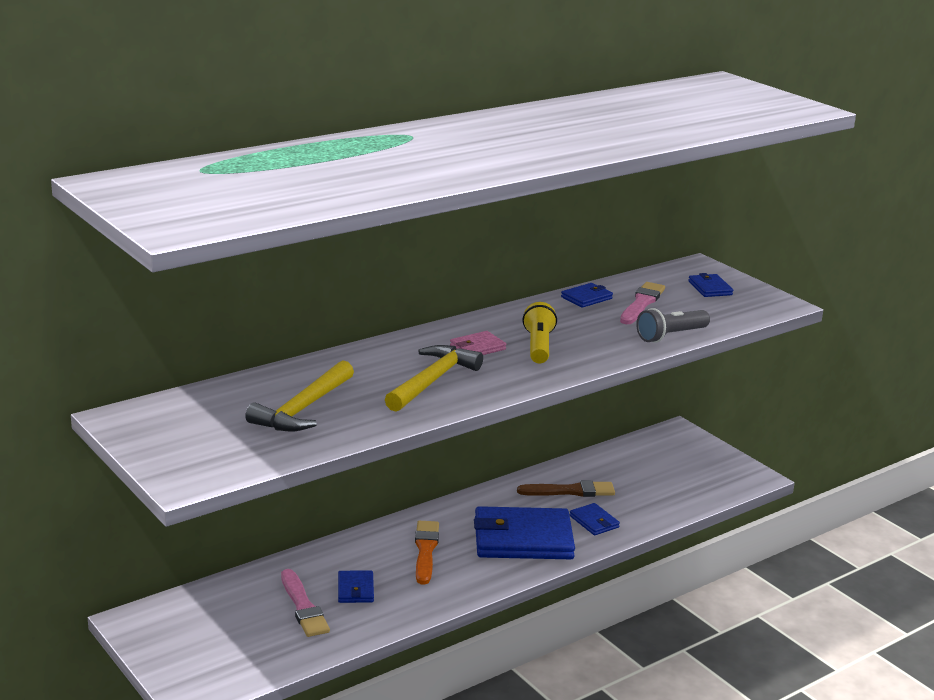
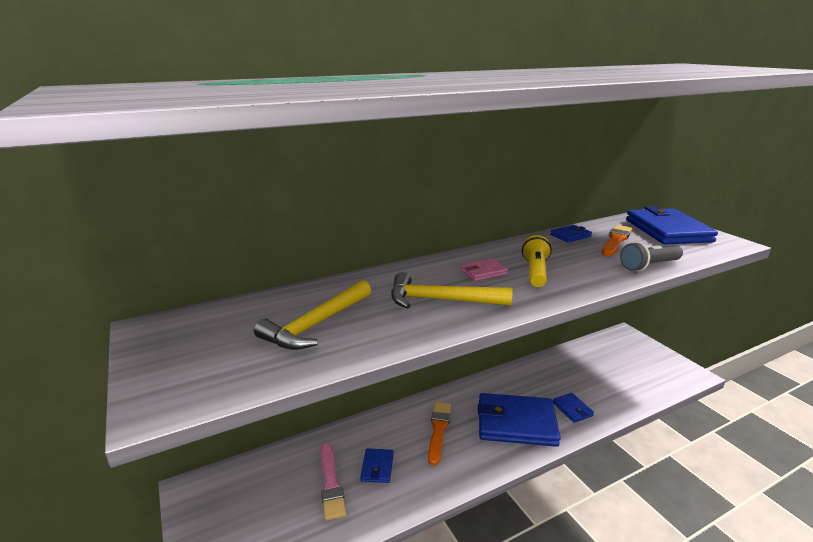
camera: 10 degrees right, 0 degrees up
(432, 381) = (441, 300): yellow hammer -> yellow hammer turned 120 degrees counterclockwise
(570, 491) = (551, 380): brown brush -> none
(641, 303) = (616, 240): pink brush -> orange brush
(710, 288) = (667, 230): blue wallet -> blue wallet, size x2.21

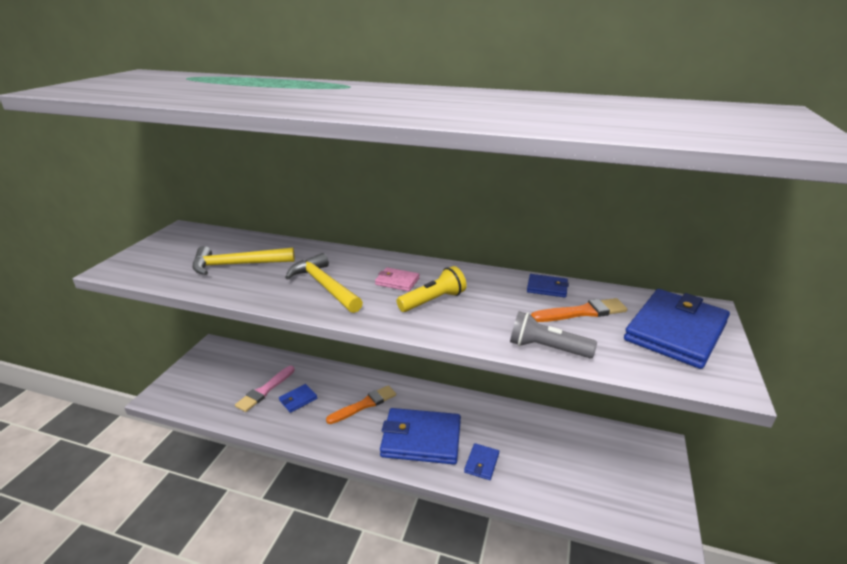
camera: 45 degrees right, 5 degrees up
(516, 423) = (421, 439): blue wallet -> blue wallet turned 45 degrees counterclockwise

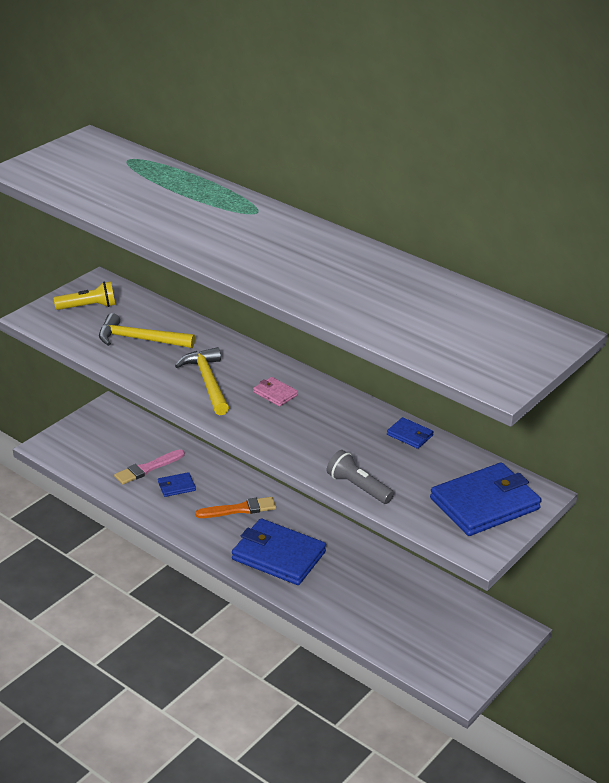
camera: 20 degrees right, 5 degrees up
(433, 301) = (295, 421): yellow flashlight -> yellow flashlight (88, 307)
(481, 463) = (323, 591): blue wallet -> none
(582, 312) = (419, 466): orange brush -> none

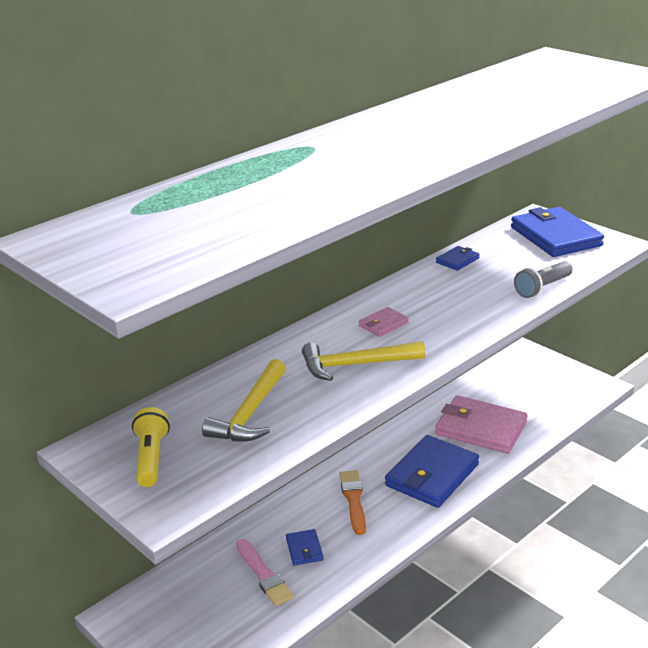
camera: 80 degrees left, 5 degrees down
(357, 589) = (480, 428): none -> pink wallet

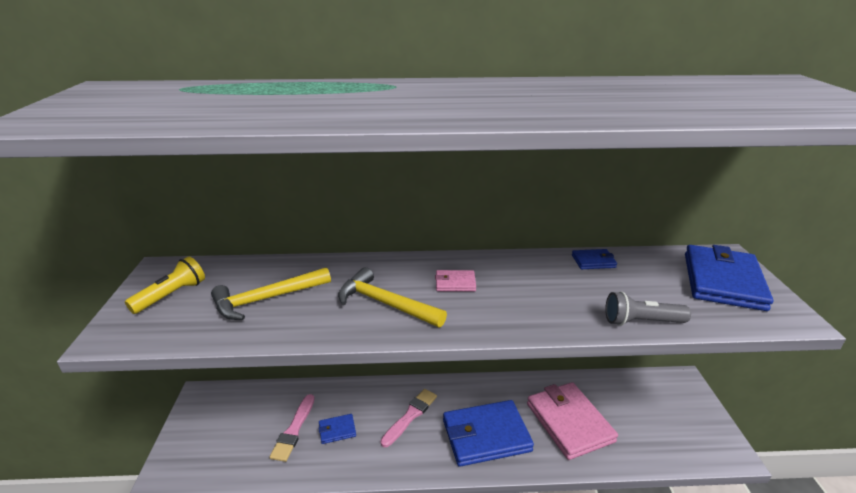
camera: 40 degrees right, 0 degrees up
(304, 549) = (337, 430): blue wallet -> blue wallet turned 45 degrees clockwise
(353, 500) = (410, 416): orange brush -> pink brush

